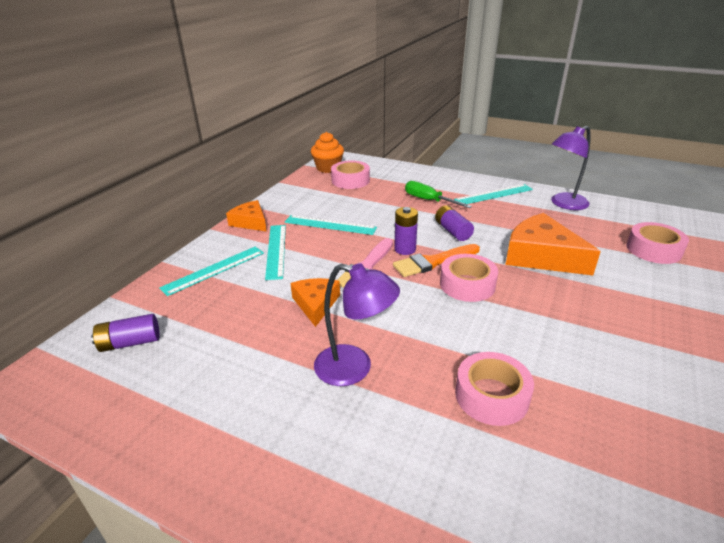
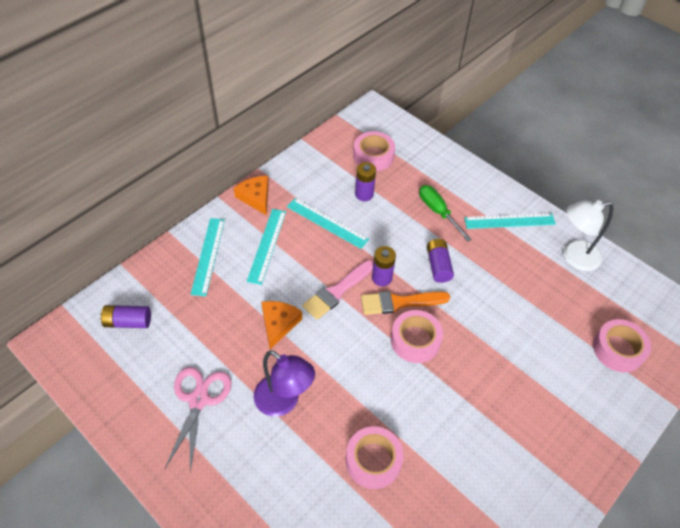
camera: 15 degrees right, 20 degrees up
(214, 270) = (208, 256): turquoise ruler -> turquoise ruler turned 60 degrees counterclockwise
(245, 394) = (198, 400): none -> pink scissors
(328, 168) = (358, 127): orange cupcake -> none
(355, 202) = (364, 194): none -> purple battery
(541, 256) = (503, 325): orange cheese -> none
(564, 204) = (573, 257): purple lamp -> white lamp

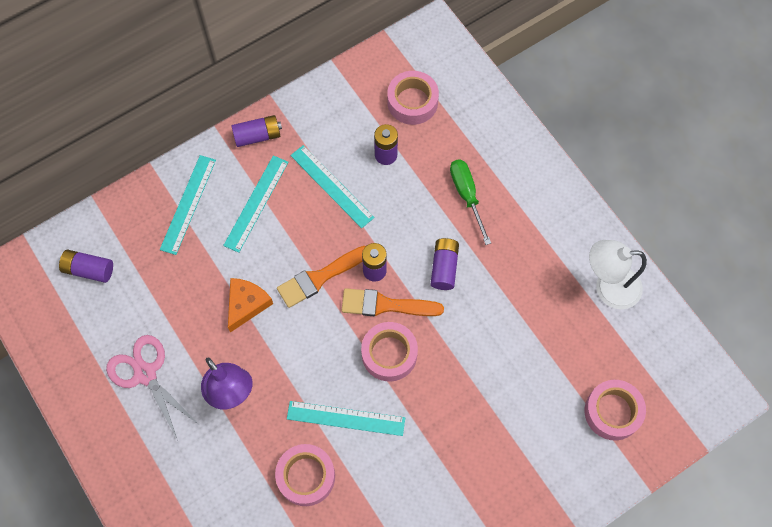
camera: 15 degrees right, 15 degrees up
(198, 400) = (145, 374): pink scissors -> pink scissors turned 60 degrees counterclockwise
(256, 197) = (258, 136): orange cheese -> purple battery
(337, 291) = (319, 278): pink brush -> orange brush
(509, 221) = (549, 224): turquoise ruler -> turquoise ruler (346, 418)

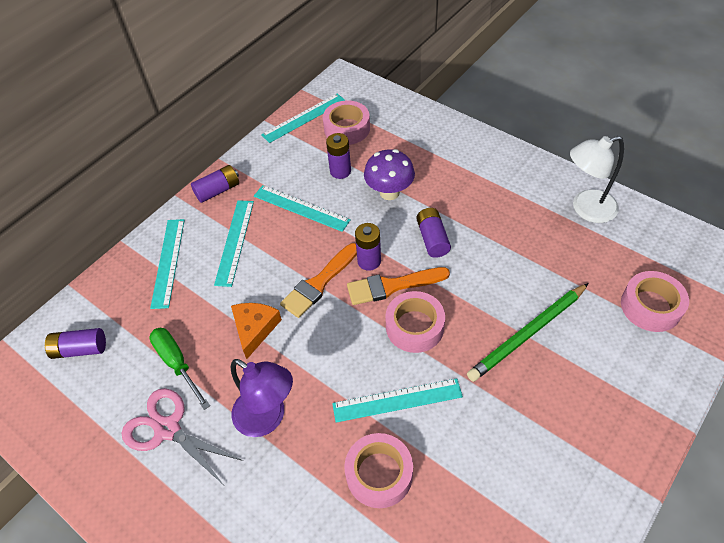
camera: 15 degrees left, 15 degrees down
(373, 71) = (304, 118): none -> turquoise ruler
(424, 198) = (389, 192): none -> purple mushroom
(467, 195) = (426, 179): green screwdriver -> green screwdriver (177, 363)
(487, 398) = (528, 334): none -> green pencil

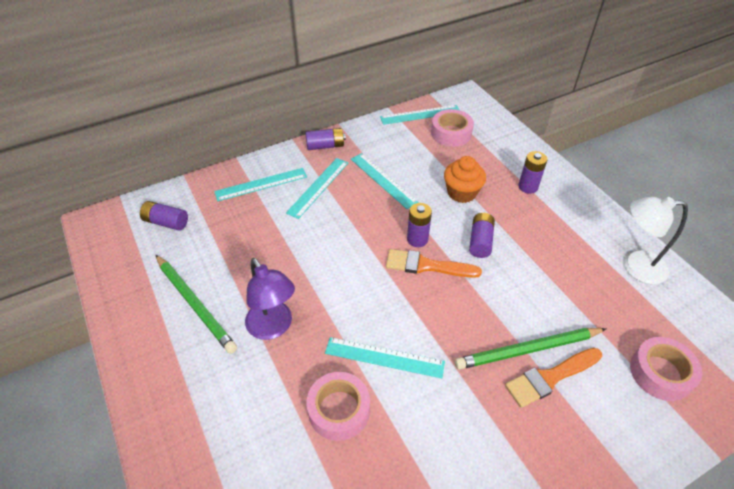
camera: 20 degrees right, 5 degrees down
(167, 429) = (195, 304): pink scissors -> green pencil
(168, 262) = (261, 184): turquoise ruler -> turquoise ruler turned 45 degrees clockwise
(177, 363) = (228, 259): green screwdriver -> none
(254, 328) = (299, 256): orange cheese -> none
(319, 283) = (367, 241): orange brush -> orange brush (550, 378)
(340, 171) = (429, 163): purple battery -> purple battery (528, 187)
(389, 192) = (461, 193): purple mushroom -> orange cupcake
(414, 326) = (429, 305): pink tape -> none

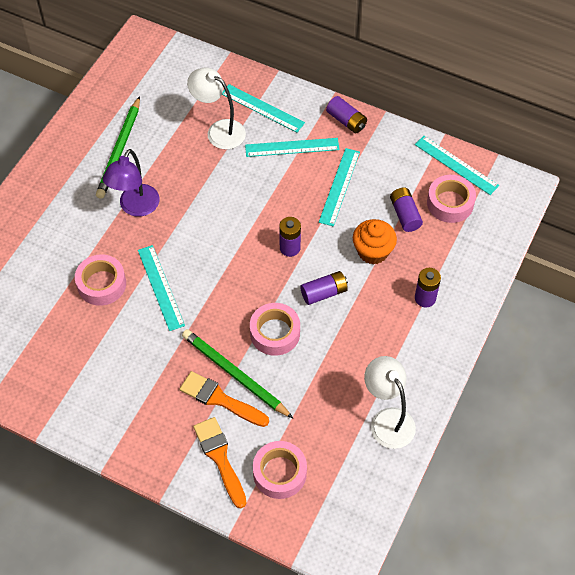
camera: 55 degrees right, 10 degrees up
(166, 222) = (175, 79): purple battery -> purple battery (405, 214)
(253, 222) = (219, 130): none -> white lamp
(426, 266) = (266, 269): orange brush -> orange brush (220, 458)
(500, 295) = (275, 333): none -> pink tape

